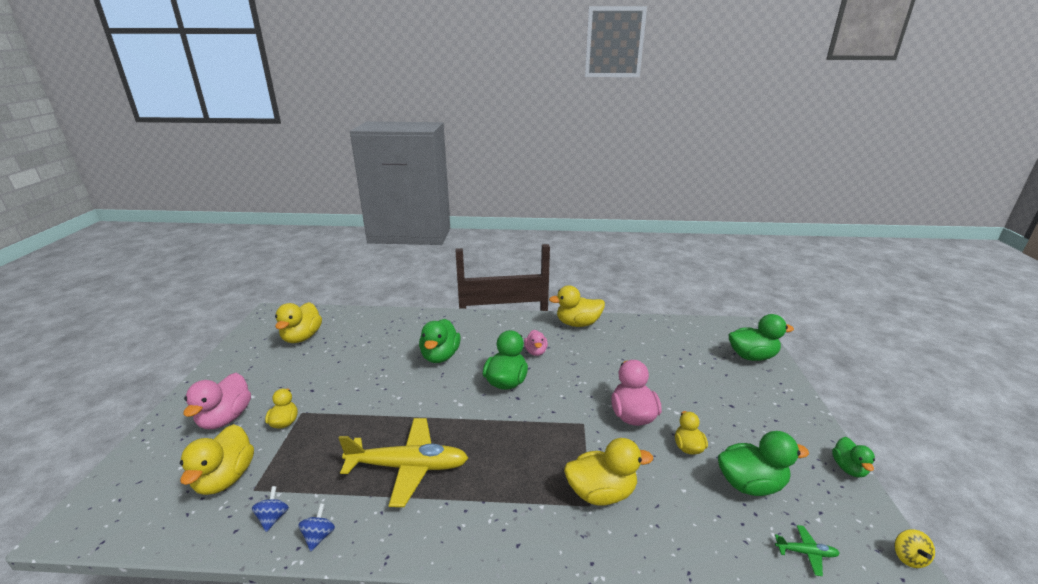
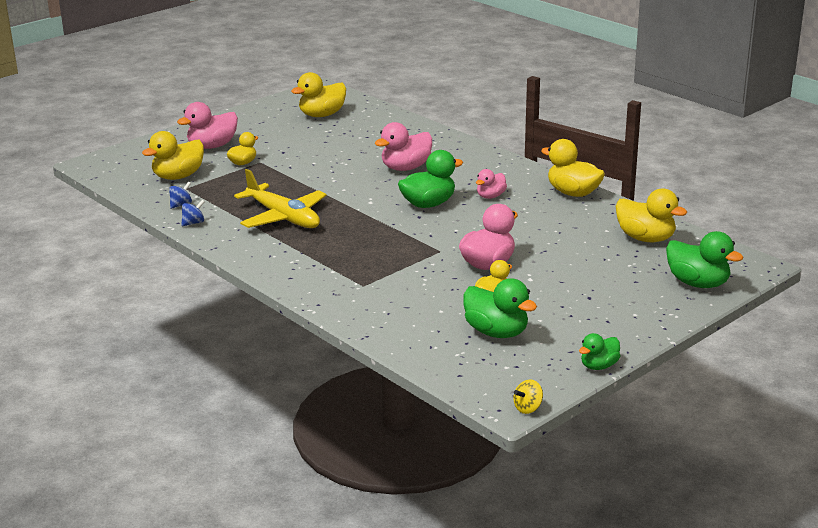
camera: 45 degrees right, 0 degrees up
(440, 356) = (406, 168): green duck -> pink duck
(601, 492) = (382, 284): yellow duck -> yellow duck (645, 238)
(806, 553) = (460, 370): green plane -> none

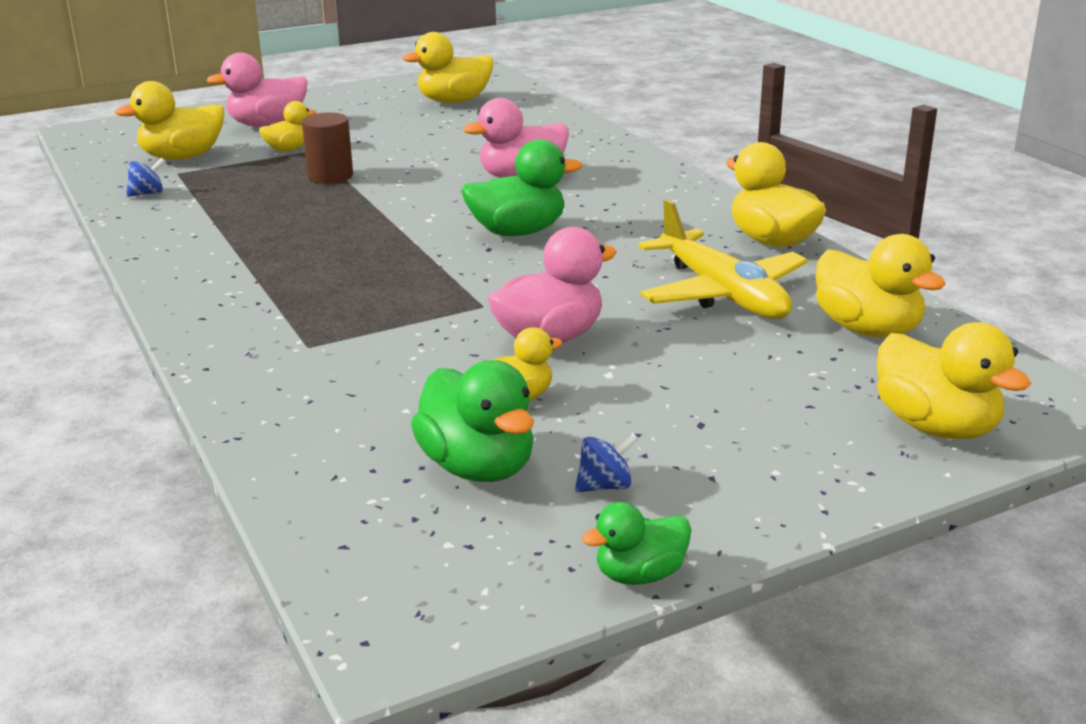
camera: 15 degrees right, 0 degrees up
(193, 223) = (139, 220): blue spinning top -> blue spinning top (605, 486)
(283, 217) = (277, 226): yellow plane -> yellow plane (722, 293)
(287, 179) = (330, 176): none -> brown cylinder
(490, 196) = (628, 231): pink duck -> none
(528, 408) = (427, 650): yellow spinning top -> none
(698, 283) = (936, 427): green duck -> yellow duck

